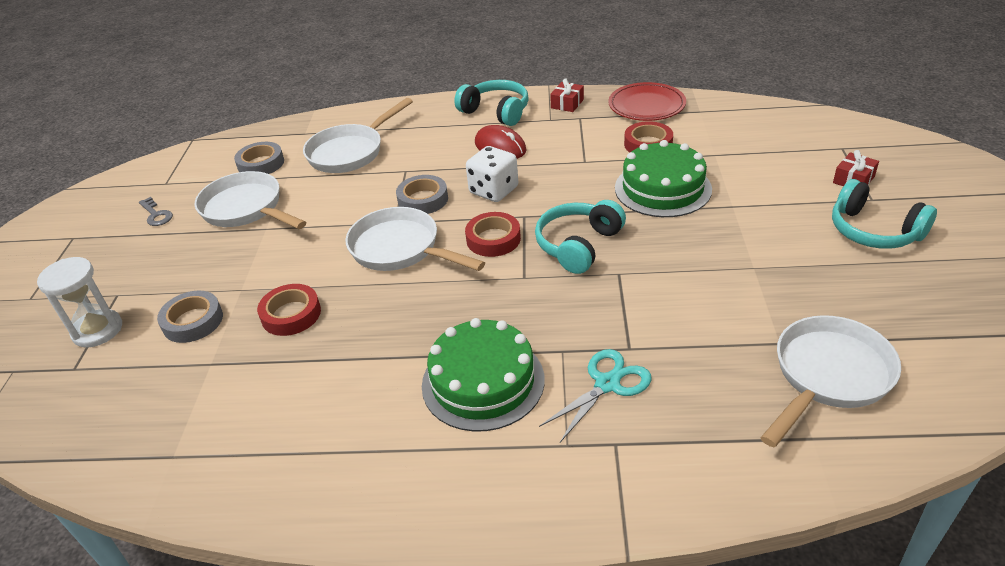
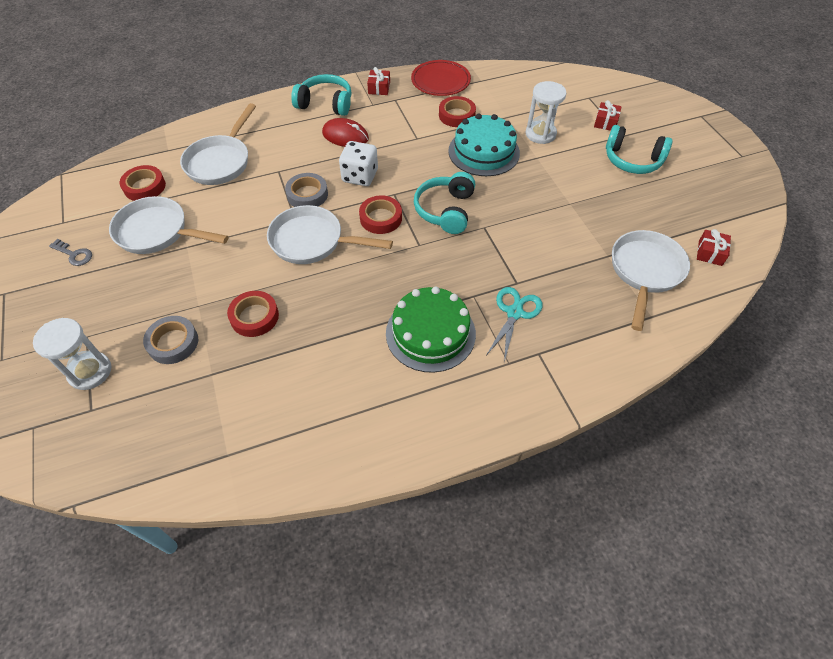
camera: 25 degrees left, 15 degrees up
(261, 164) = (144, 187): grey tape -> red tape
(662, 188) = (484, 152): green cake -> turquoise cake
(751, 180) = (540, 134): none -> white hourglass
(950, 373) = (710, 253): none -> red gift

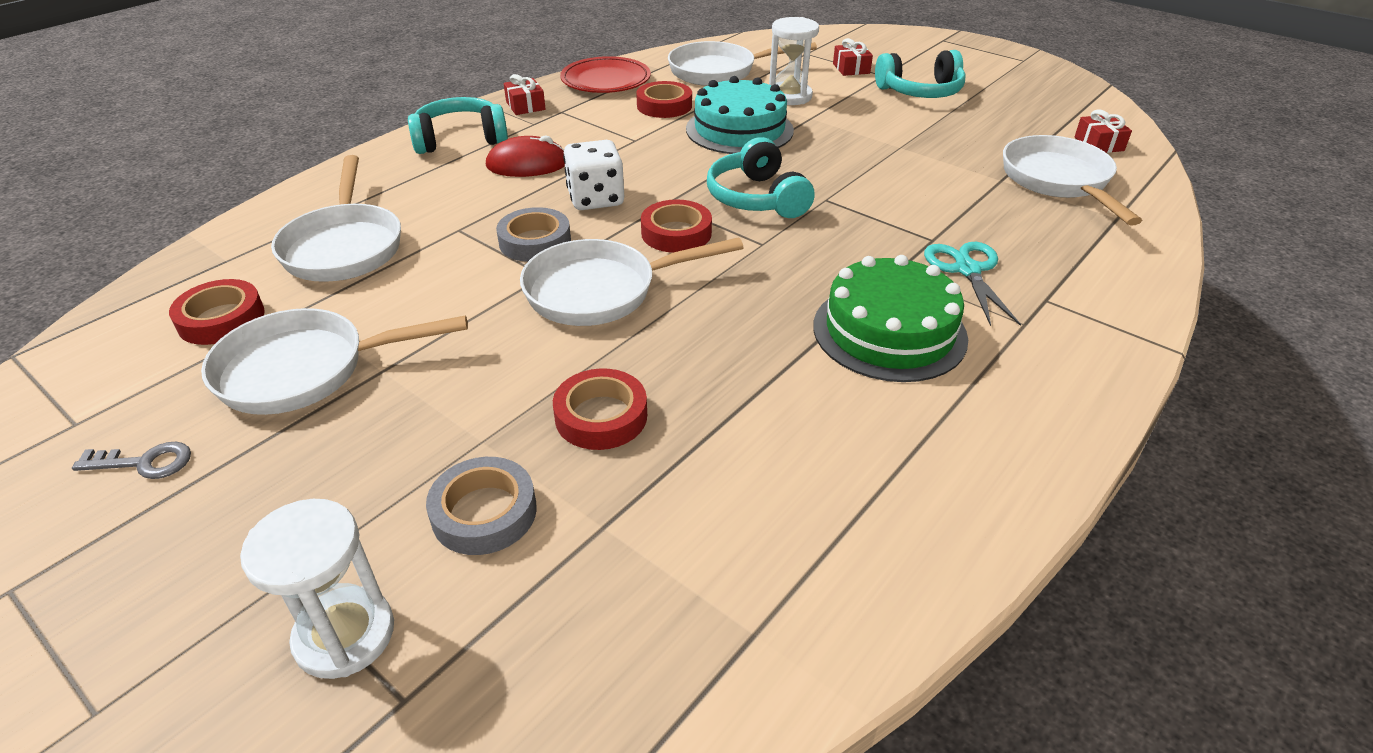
camera: 30 degrees left, 15 degrees down
(515, 96) = (719, 71): none -> white pan

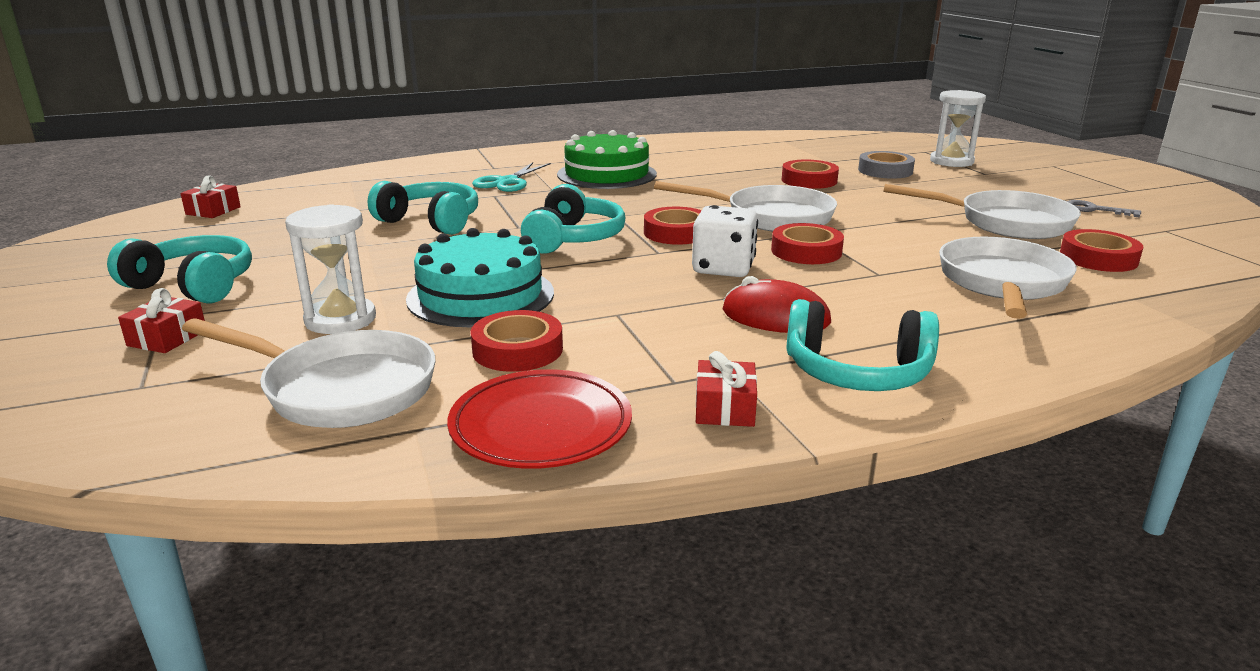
camera: 150 degrees left, 15 degrees down
(535, 241) = (806, 251): grey tape -> red tape
(908, 183) = (431, 222): none -> turquoise headphones
(1058, 181) = (322, 200): white pan -> none

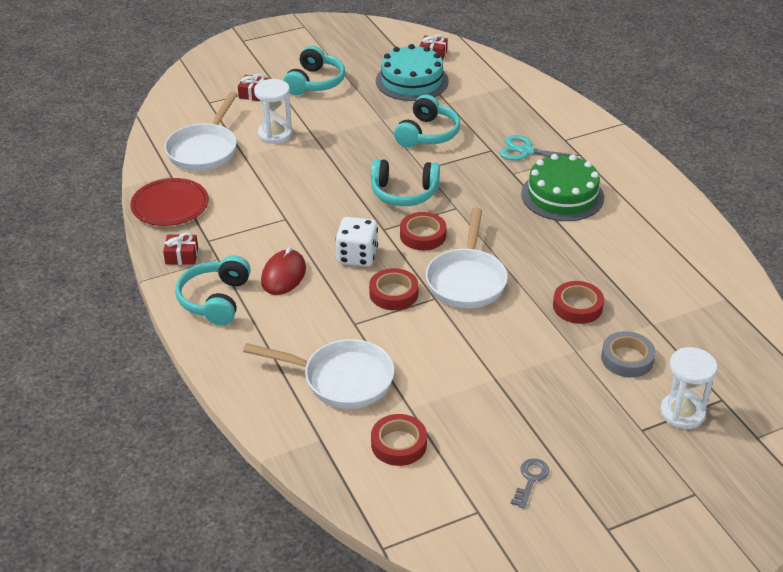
camera: 85 degrees right, 15 degrees up
(481, 295) = (307, 171): turquoise cake -> turquoise cake (412, 81)
(517, 350) = (241, 191): red tape -> none
(1005, 223) = (478, 410): white pan -> none

